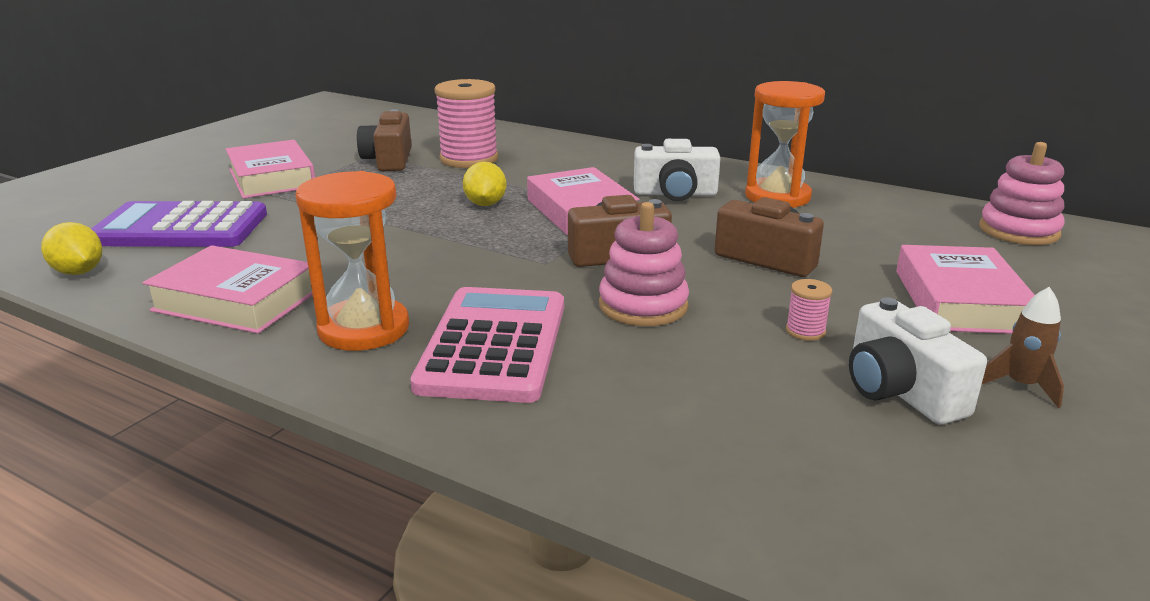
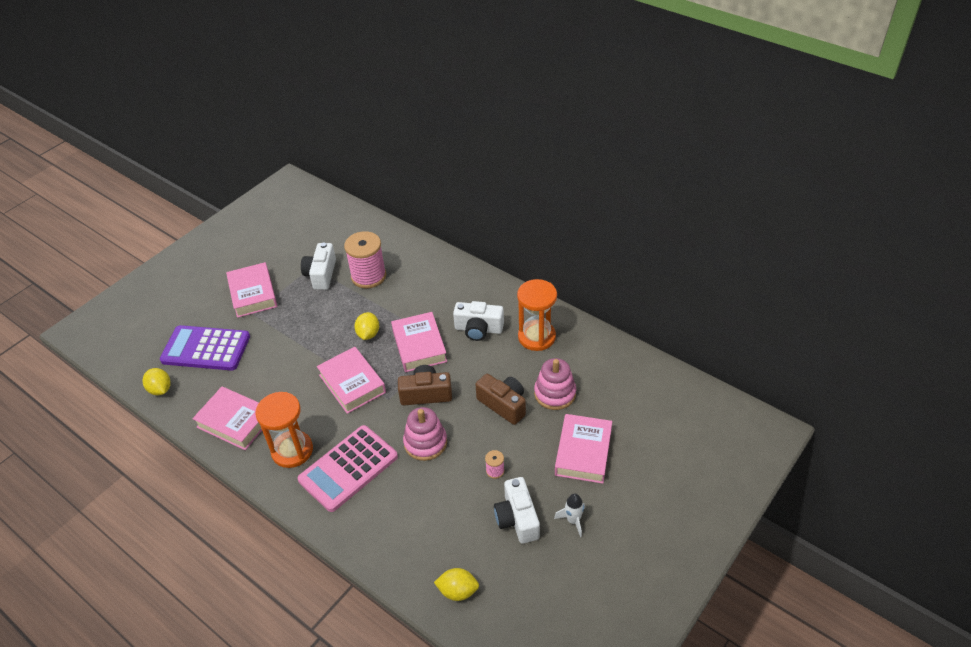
camera: 10 degrees right, 20 degrees up
(389, 160) = (321, 274): brown camera -> white camera
(471, 250) = (352, 384): none -> pink book
(493, 345) = (348, 468): pink calculator -> pink calculator turned 150 degrees counterclockwise
(845, 518) = (458, 591): none -> yellow lemon
(1018, 231) = (655, 386): pink stacking toy -> pink stacking toy (555, 393)
(1021, 386) = (573, 520): brown rocket -> white rocket

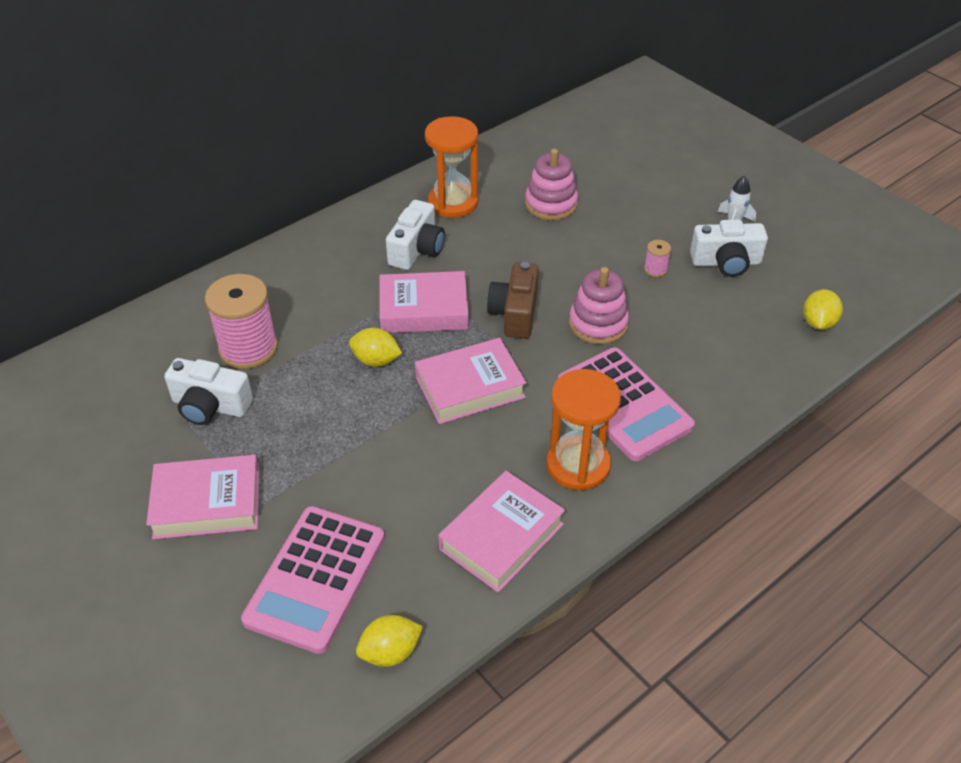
camera: 80 degrees left, 0 degrees up
(206, 349) = (316, 578): purple calculator -> pink calculator
(503, 404) = (555, 247): brown camera -> none
(583, 452) = (643, 198): pink book -> none

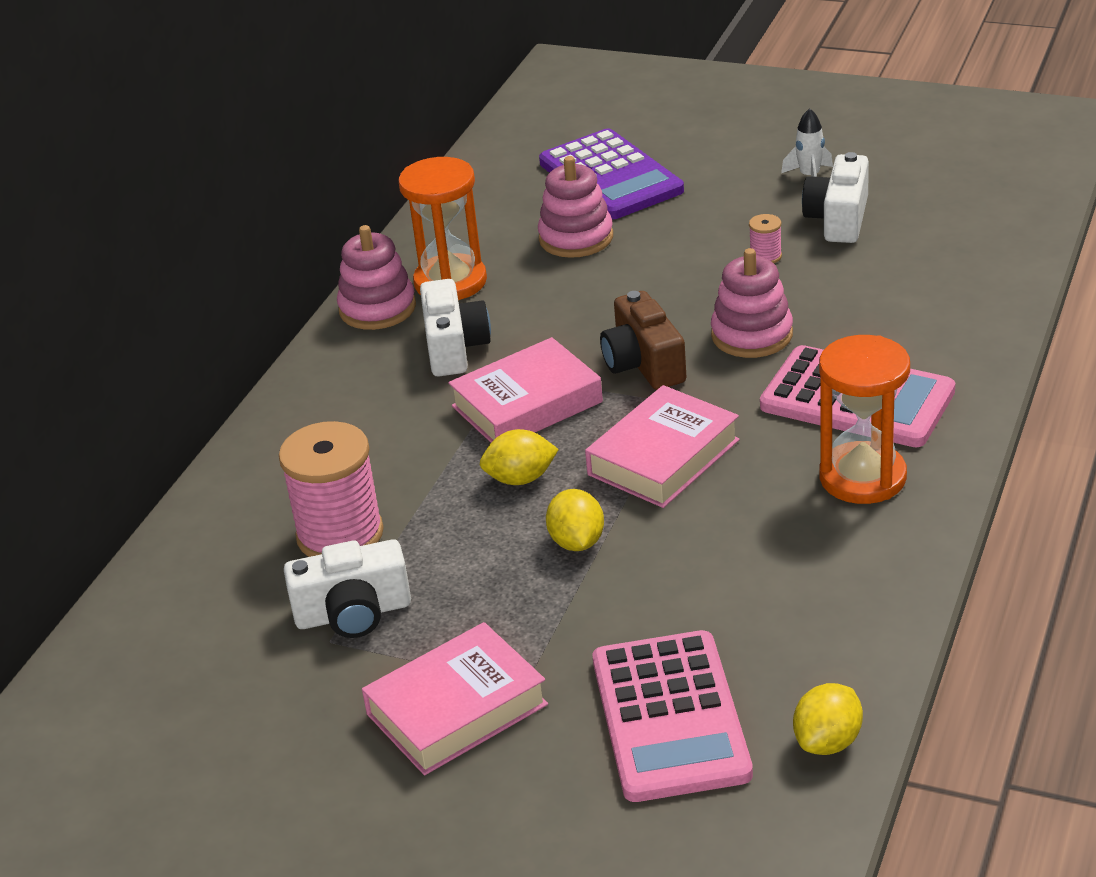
camera: 25 degrees left, 10 degrees down
(397, 202) = (377, 308): none -> pink stacking toy
(501, 536) = (844, 580): pink book -> none
(608, 169) = (611, 177): none -> purple calculator
(726, 262) = (838, 219): white camera -> white camera turned 135 degrees clockwise
(818, 323) = (992, 238): yellow lemon -> yellow lemon (577, 542)

